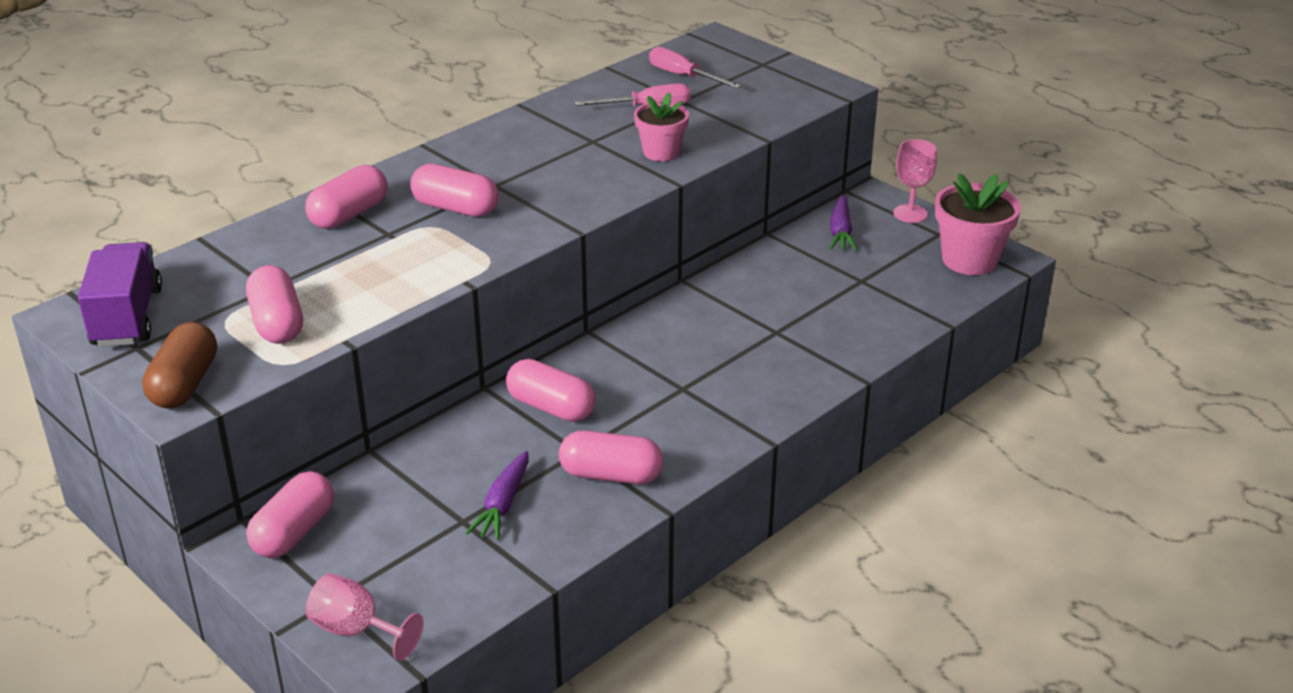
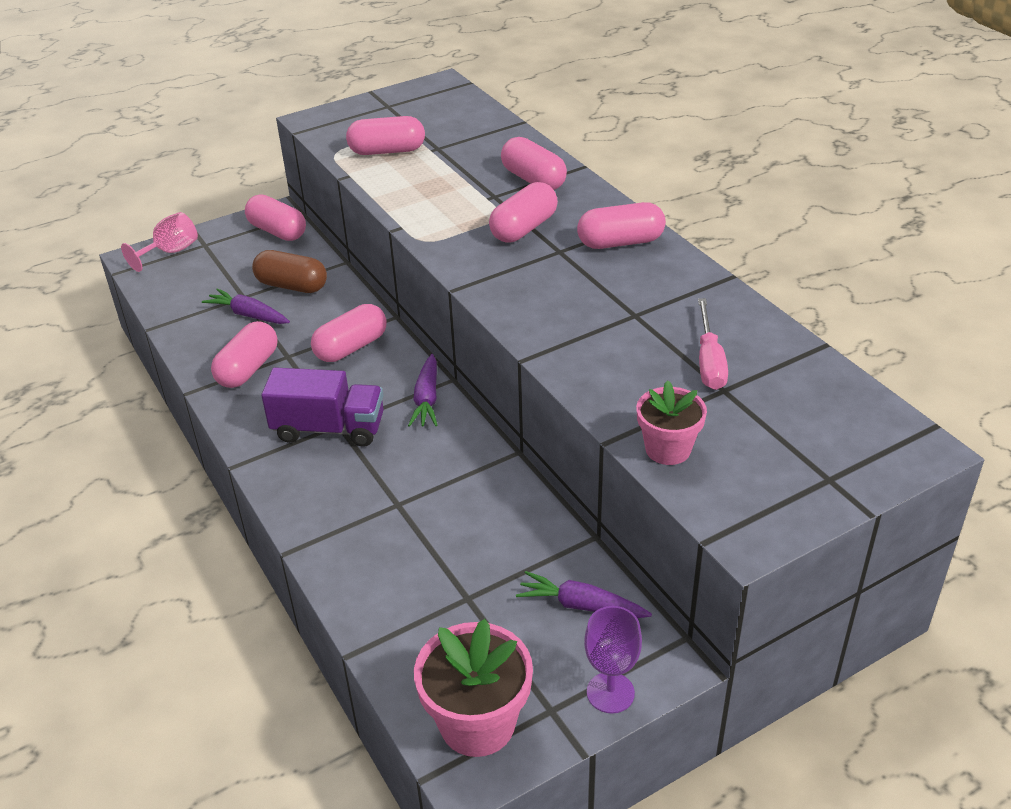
camera: 105 degrees right, 5 degrees up
(127, 317) = (426, 101): purple truck -> purple truck (329, 429)
(184, 384) = (334, 122): brown capsule -> brown capsule (292, 286)
(473, 156) = (620, 242): none -> pink capsule
(624, 341) = (427, 399): none -> purple carrot
(661, 152) = (596, 357): pink flower pot -> pink flower pot (668, 449)
(683, 76) = (794, 401): pink screwdriver -> none
(910, 214) = (610, 693): pink goblet -> purple goblet

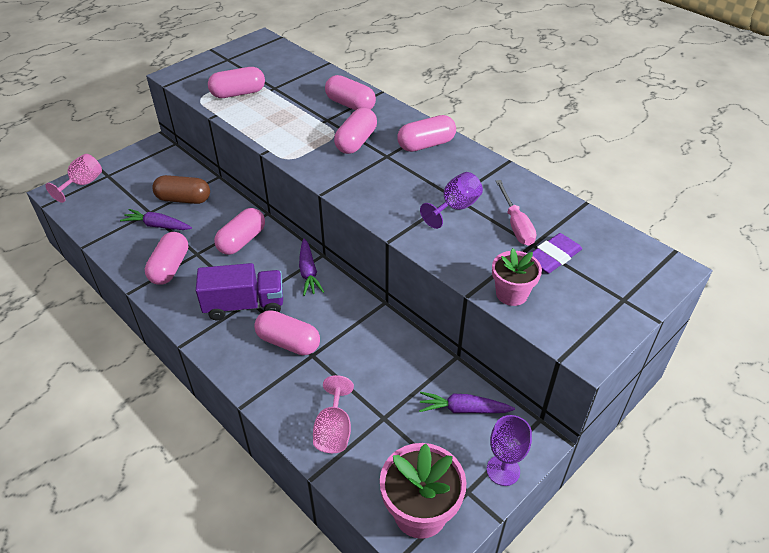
camera: 15 degrees left, 5 degrees up
(277, 231) = (160, 159): pink capsule -> pink capsule (288, 342)
(396, 602) = (334, 430): none -> pink goblet
(630, 329) = (455, 208): none -> purple goblet
(747, 410) = (553, 257): none -> purple eraser

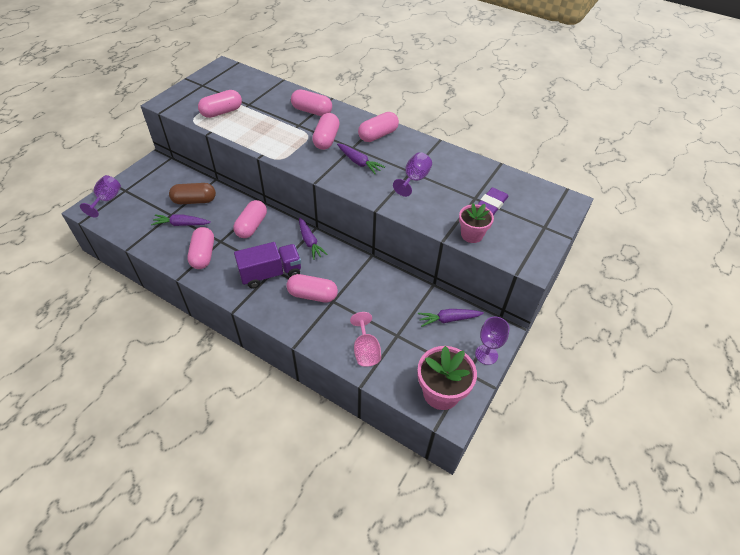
camera: 15 degrees left, 5 degrees up
(83, 184) = (107, 200): pink goblet -> purple goblet
(388, 176) = (359, 162): none -> purple carrot
(516, 225) = (459, 186): pink screwdriver -> none

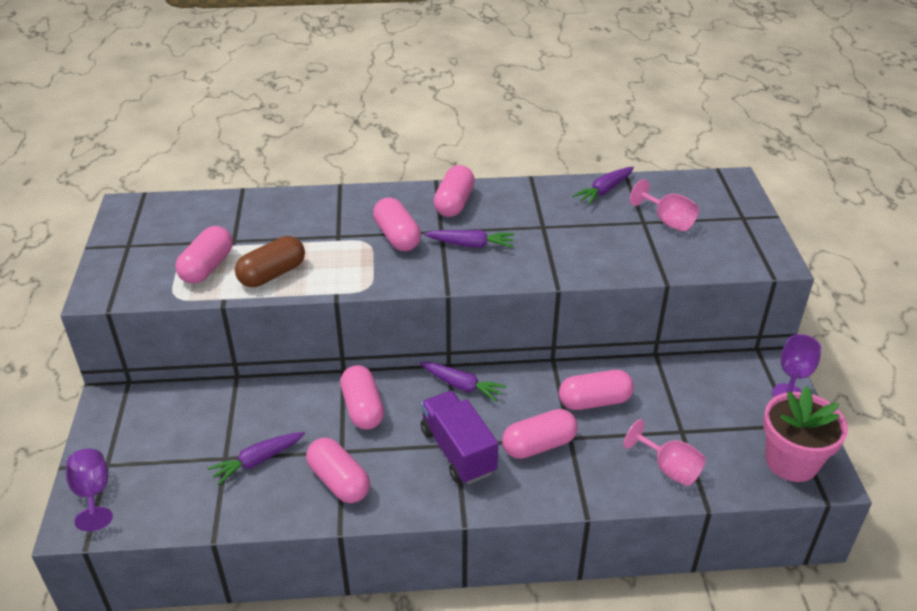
camera: 35 degrees left, 10 degrees down
(194, 201) = (239, 420): brown capsule -> brown capsule (272, 274)
(271, 273) = (458, 451): purple truck -> purple truck turned 60 degrees counterclockwise
(312, 111) = (334, 211): pink capsule -> pink capsule (594, 401)
(414, 179) = (557, 233): purple goblet -> none
(448, 319) = (713, 381): purple carrot -> purple carrot (604, 190)
(471, 235) = (687, 262): pink flower pot -> none
(491, 205) = (667, 221): purple eraser -> pink goblet

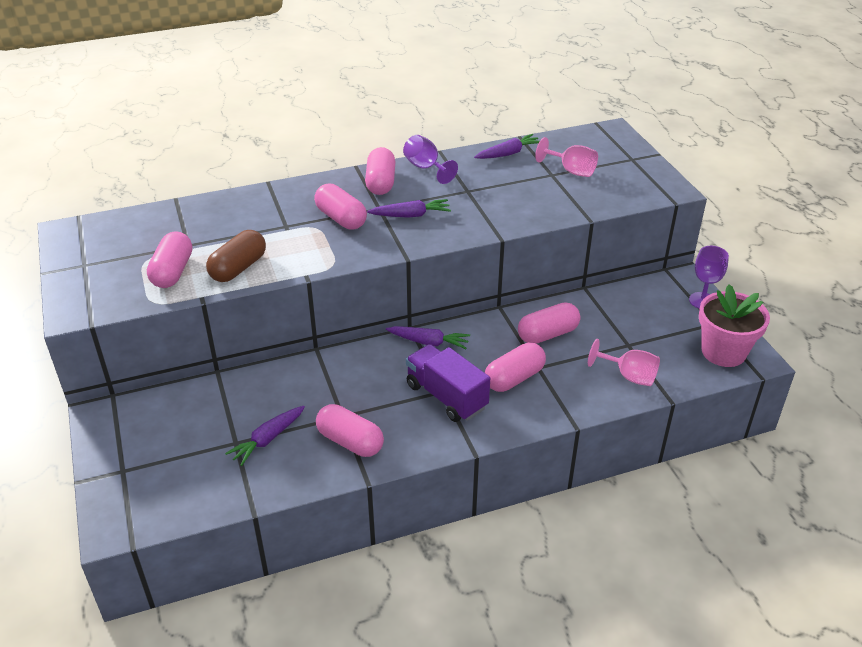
camera: 15 degrees left, 0 degrees up
(93, 493) = (119, 498): purple goblet -> purple goblet (426, 168)
(362, 408) = (347, 377): pink capsule -> none
(604, 190) = (508, 153): purple carrot -> purple carrot turned 150 degrees counterclockwise

